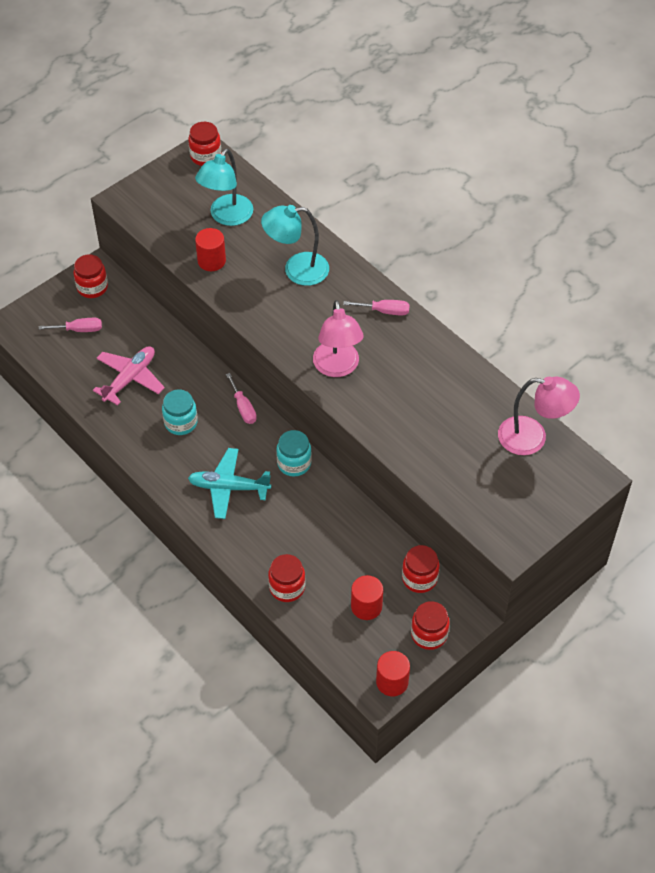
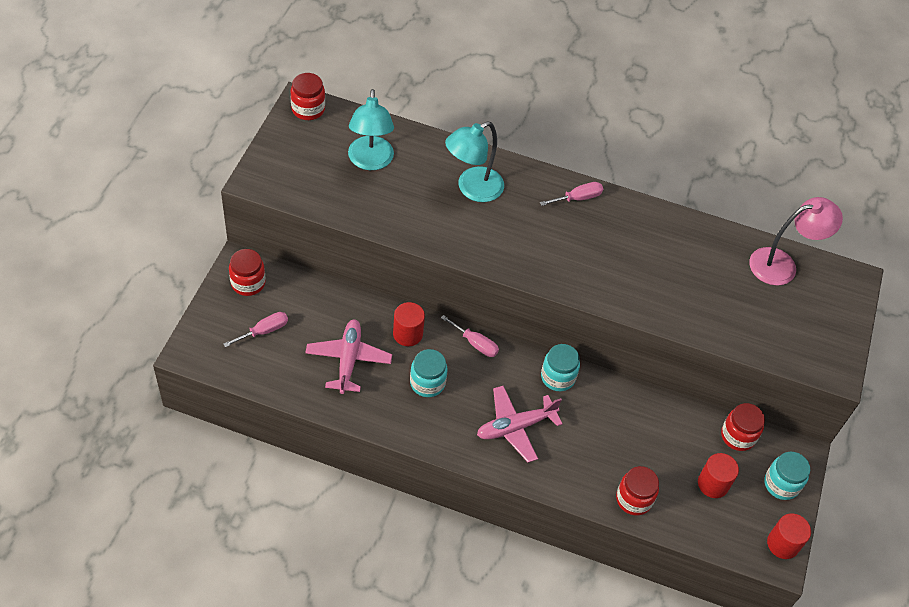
camera: 35 degrees left, 0 degrees up
(211, 261) = (386, 210): red cylinder -> red cylinder (407, 334)
(228, 487) = (515, 427): turquoise plane -> pink plane
(337, 367) = (575, 268): pink lamp -> none
(429, 634) = (781, 484): red jar -> turquoise jar

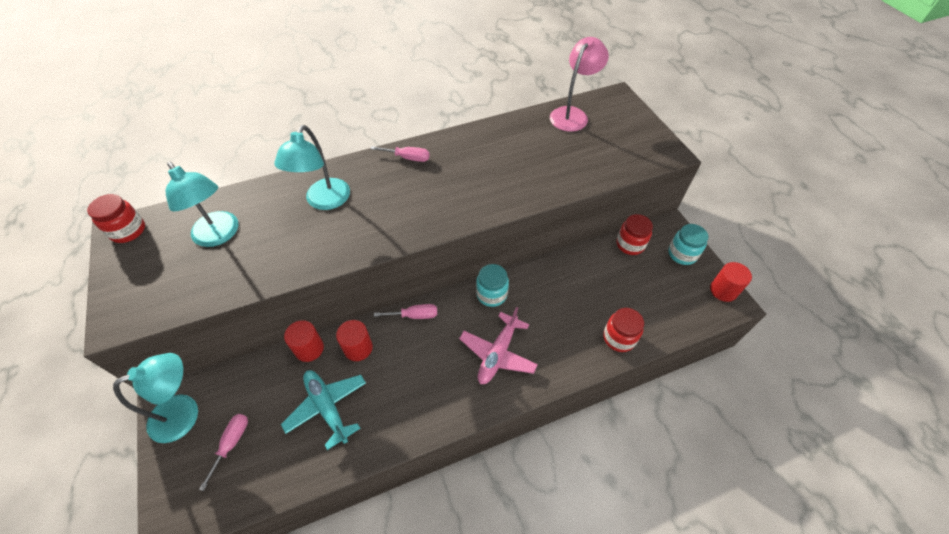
camera: 35 degrees left, 0 degrees up
(248, 283) = (185, 412): red jar -> turquoise lamp
(348, 360) = (327, 407): pink plane -> turquoise plane
(427, 383) = (406, 374): turquoise jar -> none
(578, 198) = (408, 158): pink screwdriver -> pink screwdriver turned 75 degrees clockwise
(713, 484) = (649, 286): red cylinder -> red cylinder (309, 349)

